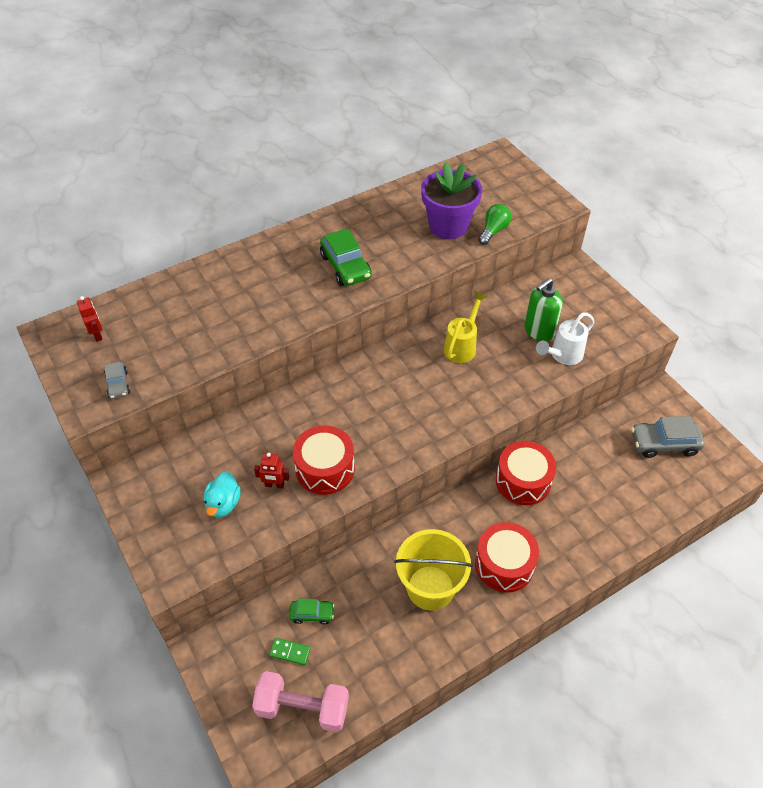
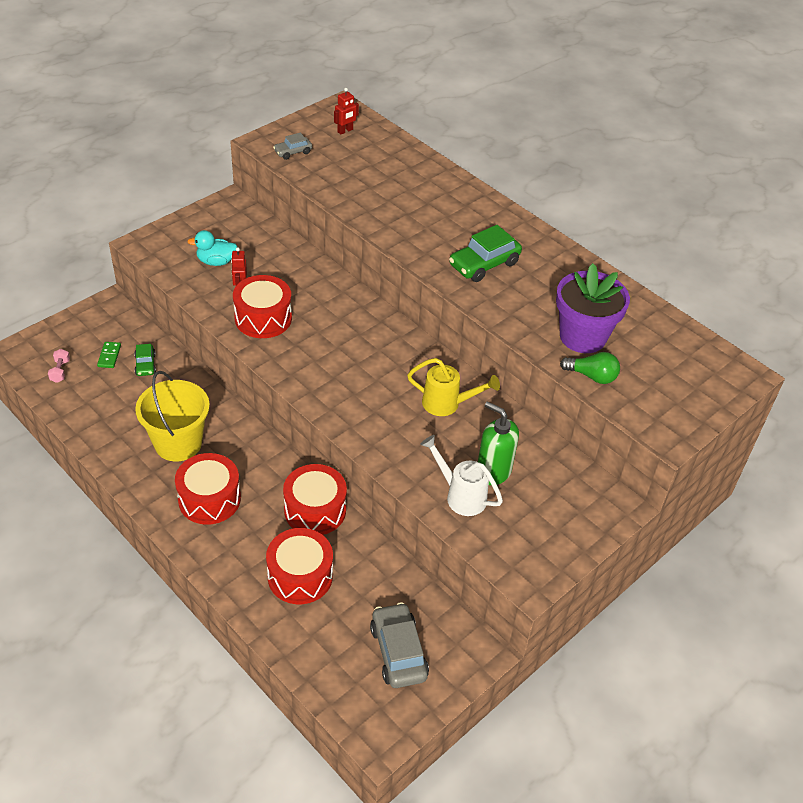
camera: 75 degrees right, 5 degrees down
(302, 708) = (60, 371): pink dumbbell -> pink dumbbell, size x0.45
(592, 501) = (300, 576): none -> red drum

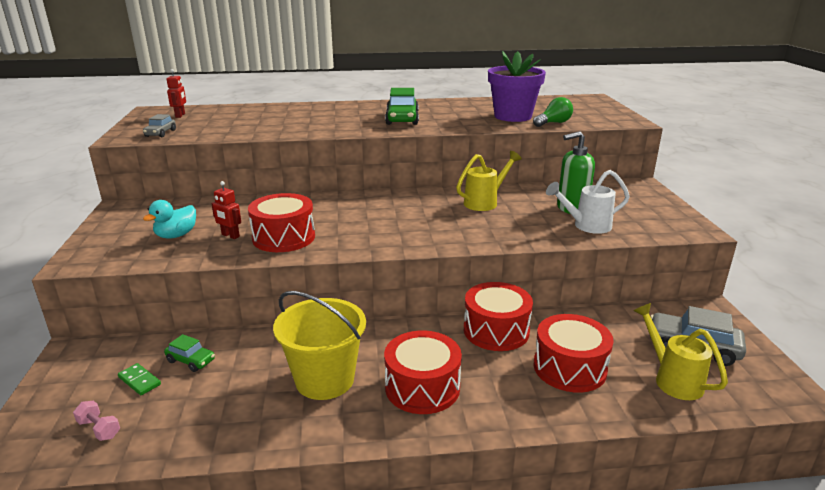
camera: 50 degrees left, 20 degrees down
(337, 648) = (672, 379): none -> yellow watering can

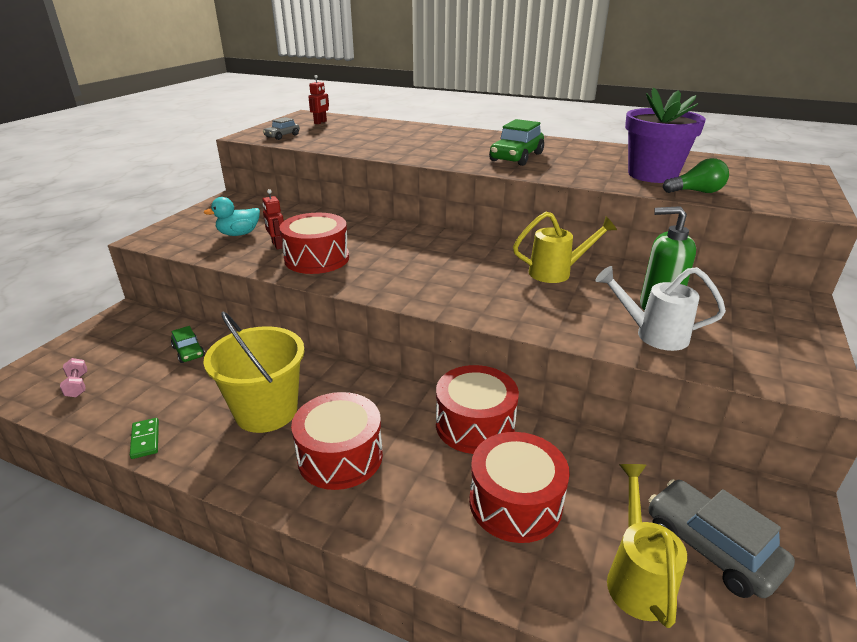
camera: 30 degrees right, 5 degrees up
(139, 381) = (139, 356): green domino -> green domino (145, 440)

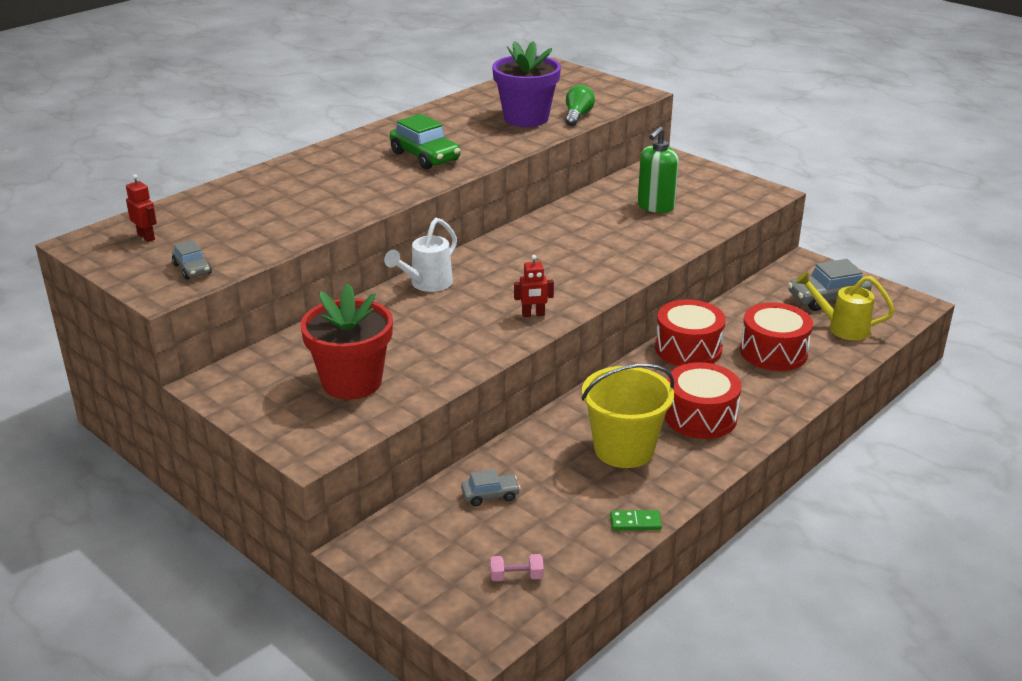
camera: 70 degrees left, 0 degrees up
(188, 352) = (490, 495): green car -> grey car
(239, 234) = (352, 382): turquoise duck -> red flower pot
(277, 245) = (408, 358): red robot -> red robot (533, 314)
(317, 259) = (463, 337): red drum -> none
(557, 272) = (576, 227): yellow watering can -> none
(652, 334) = (691, 220): white watering can -> white watering can (426, 284)

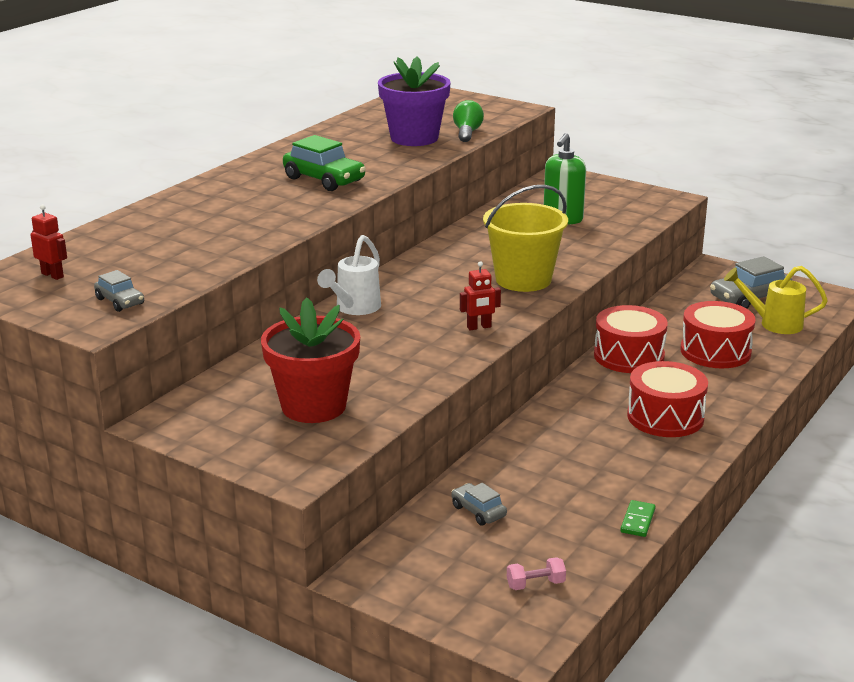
camera: 10 degrees left, 5 degrees down
(490, 495) = (478, 511): grey car -> grey car turned 105 degrees counterclockwise
(624, 449) = (599, 454): yellow bucket -> yellow bucket (523, 279)
(635, 522) = (638, 521): green domino -> green domino turned 60 degrees counterclockwise

